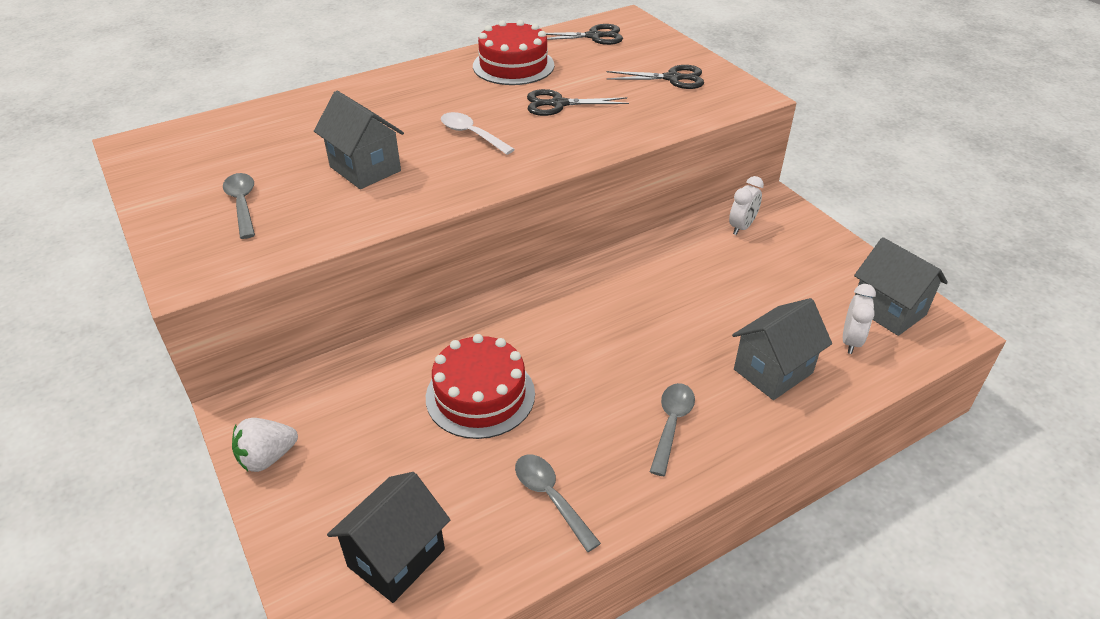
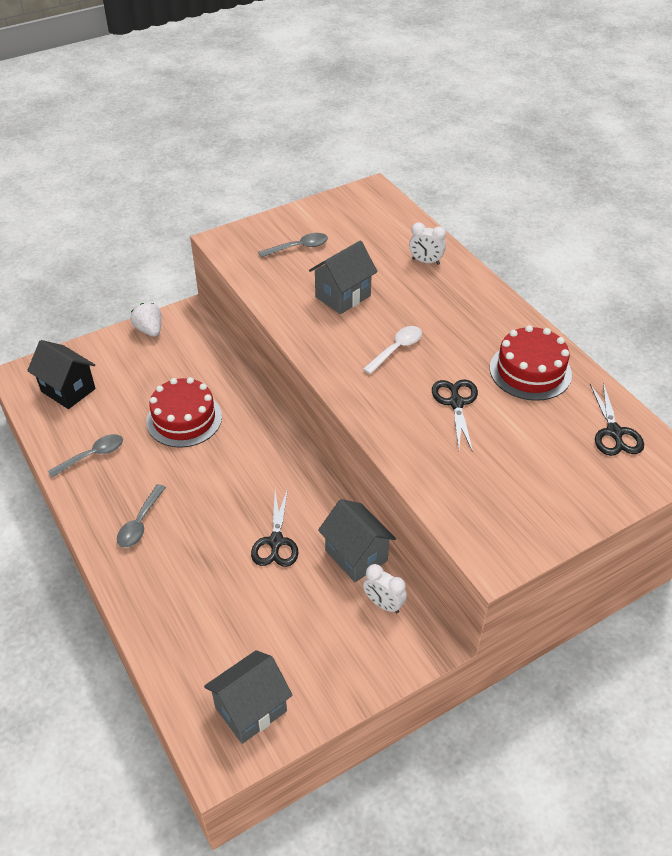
camera: 90 degrees right, 5 degrees up
(671, 424) = (140, 523): grey spoon -> grey spoon turned 90 degrees clockwise
(672, 78) = (524, 493): black scissors -> black scissors (276, 542)
(773, 371) = (184, 597): grey house -> grey house (356, 555)
(850, 341) = (212, 665): white clock -> white clock (425, 261)

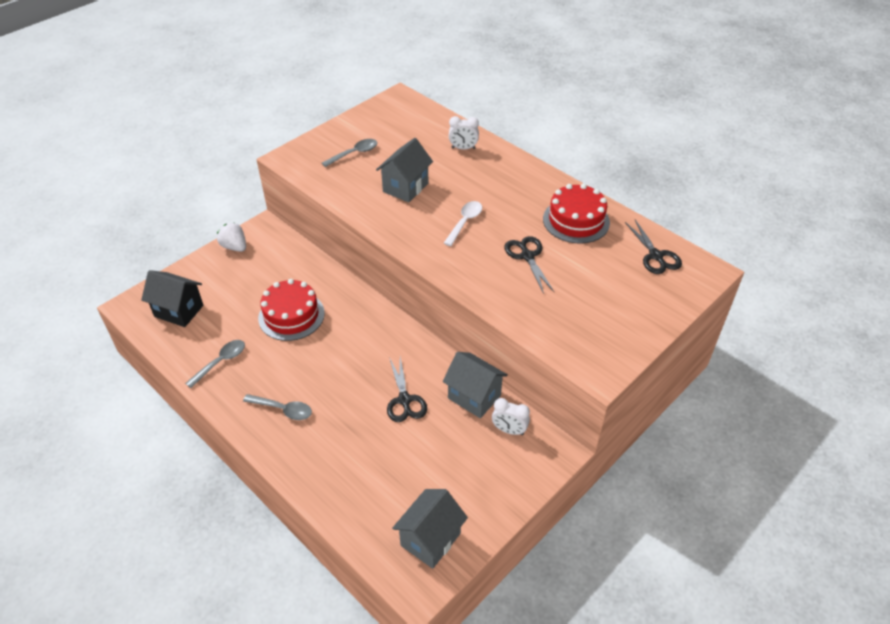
camera: 15 degrees left, 0 degrees up
(140, 523) = (283, 410): grey spoon -> grey spoon turned 75 degrees counterclockwise

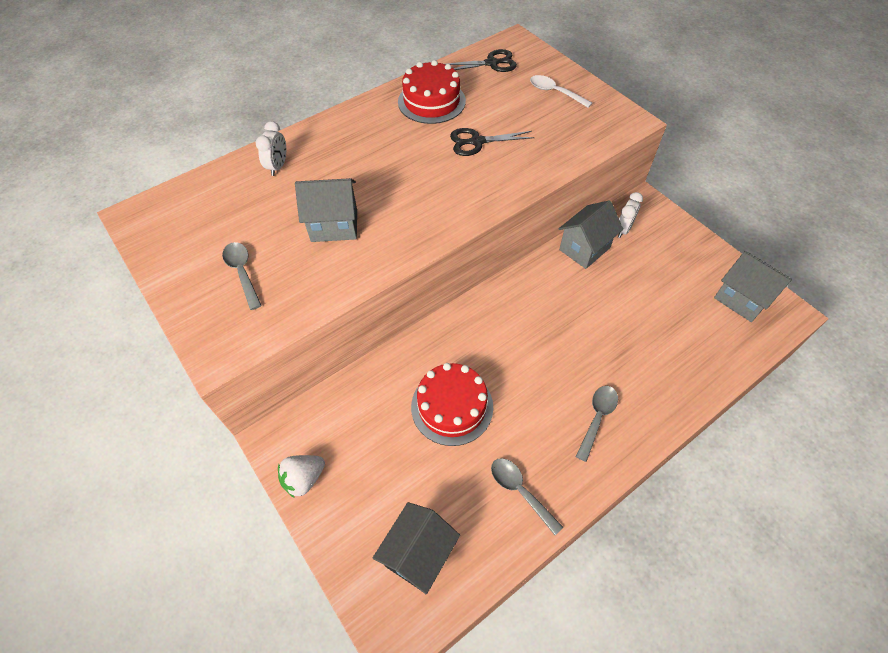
camera: 80 degrees left, 10 degrees up
(404, 400) = (586, 303): black scissors -> none
(405, 187) = (334, 226): grey house -> grey house turned 45 degrees counterclockwise
(465, 222) = (413, 181): white spoon -> white spoon (555, 92)

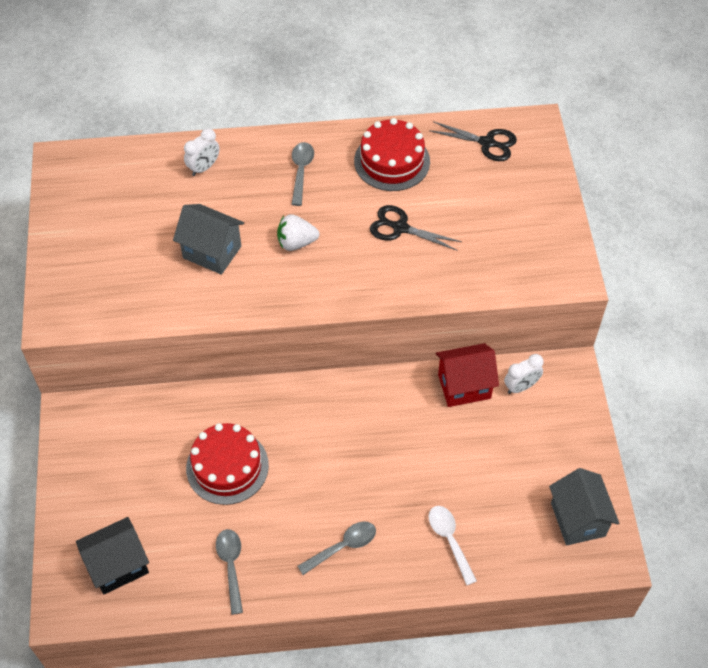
camera: 30 degrees right, 0 degrees up
(242, 272) = (112, 259): grey spoon -> grey spoon (301, 171)
(304, 479) = (71, 458): white strawberry -> white strawberry (296, 242)
(555, 92) = (523, 208): white spoon -> white spoon (449, 540)
(584, 249) = (464, 386): grey house -> red house

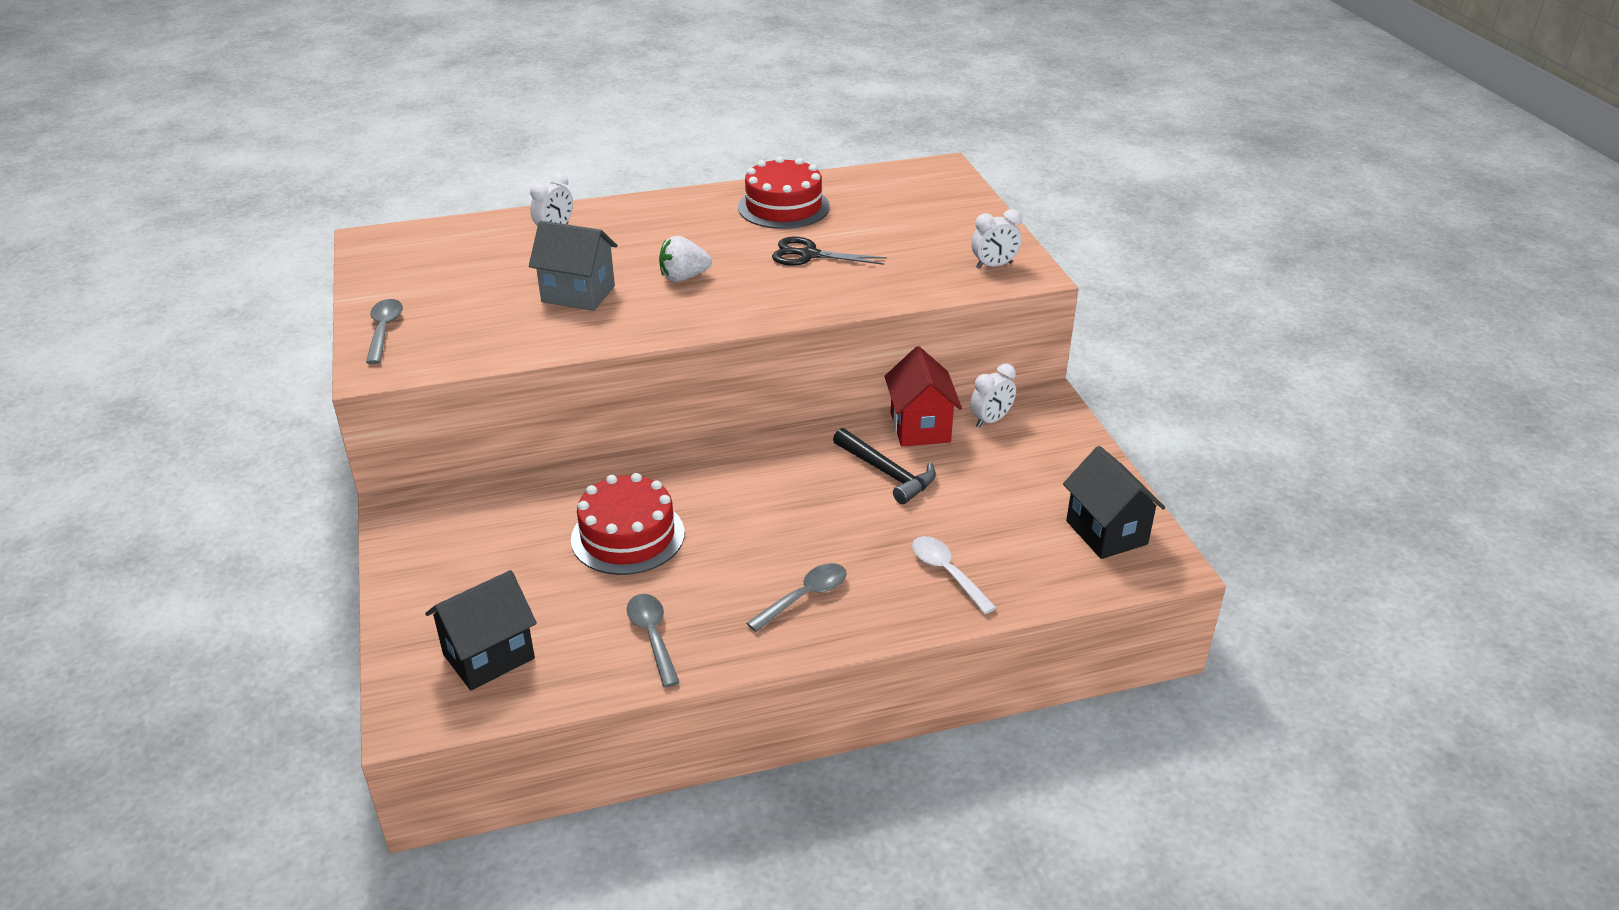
camera: 10 degrees left, 20 degrees down
(301, 171) = (676, 223): grey spoon -> grey spoon (384, 330)
(428, 431) = (887, 473): none -> black hammer
(464, 386) = (920, 427): red house -> red house turned 75 degrees counterclockwise
(487, 143) = (891, 185): black scissors -> none
(546, 263) = (994, 266): none -> white clock
(578, 519) = (1106, 532): grey house -> black house

